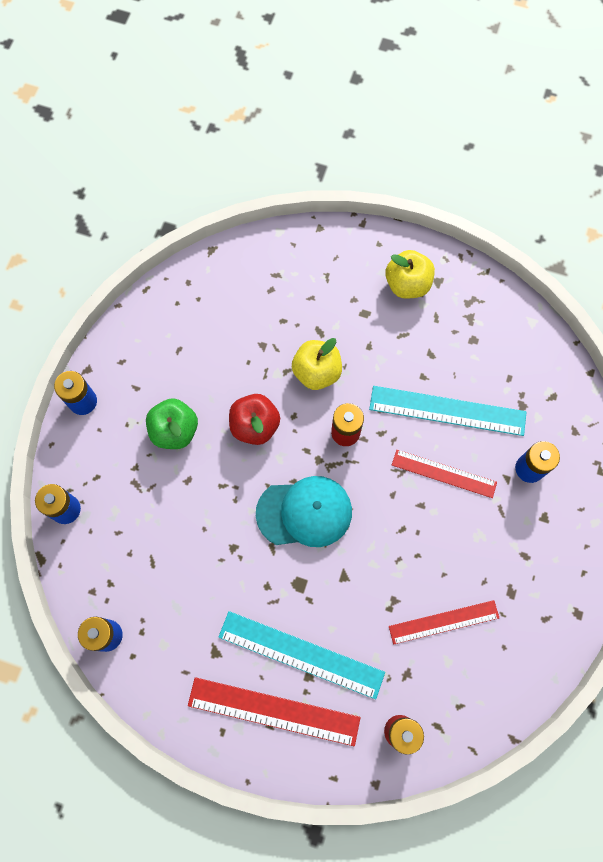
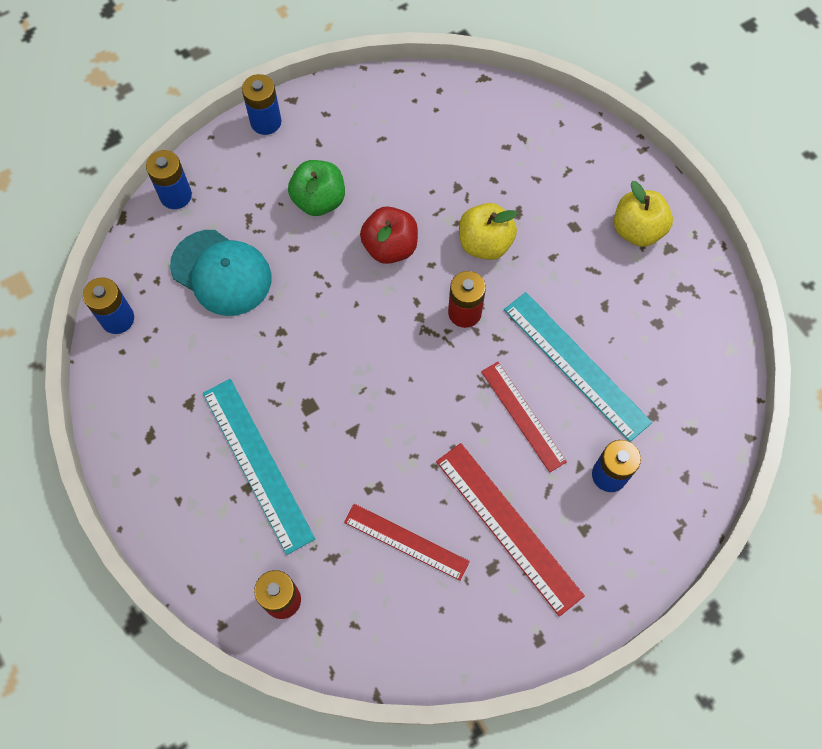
camera: 40 degrees right, 5 degrees down
(273, 711) = (192, 491): red ruler -> red ruler (508, 527)
(304, 512) = (367, 350): turquoise cap -> turquoise cap (221, 273)

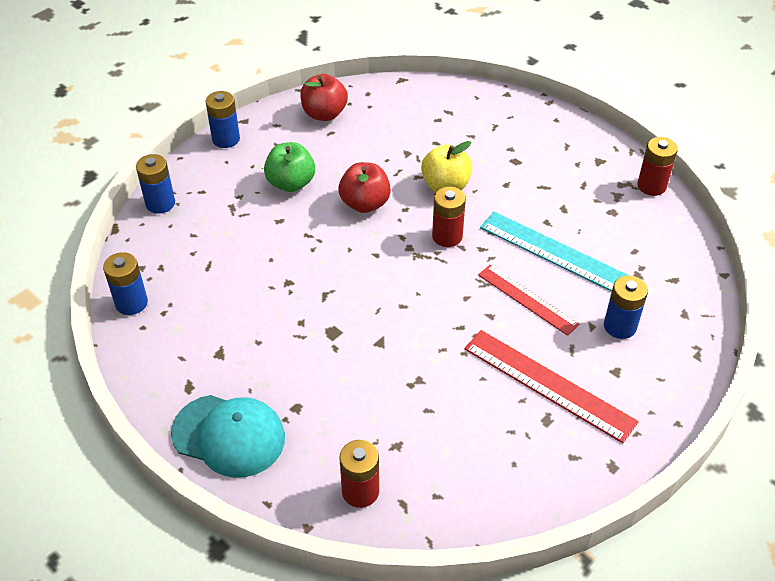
camera: 15 degrees left, 20 degrees down
(221, 273) = (219, 250): turquoise cap -> turquoise cap (229, 435)
(257, 464) = (300, 387): turquoise ruler -> none
(382, 110) = (324, 114): none -> red apple
(406, 541) = (460, 417): red ruler -> none
(637, 230) = (568, 154): yellow apple -> none
(715, 298) = (651, 186): none -> red battery

